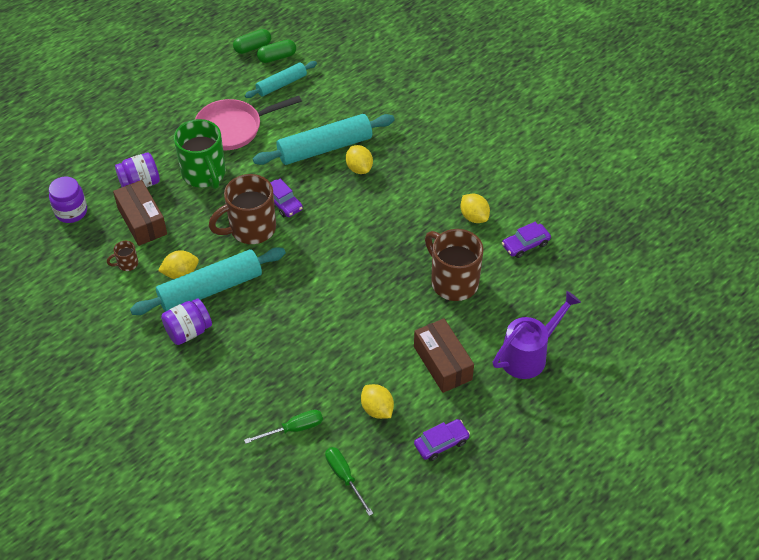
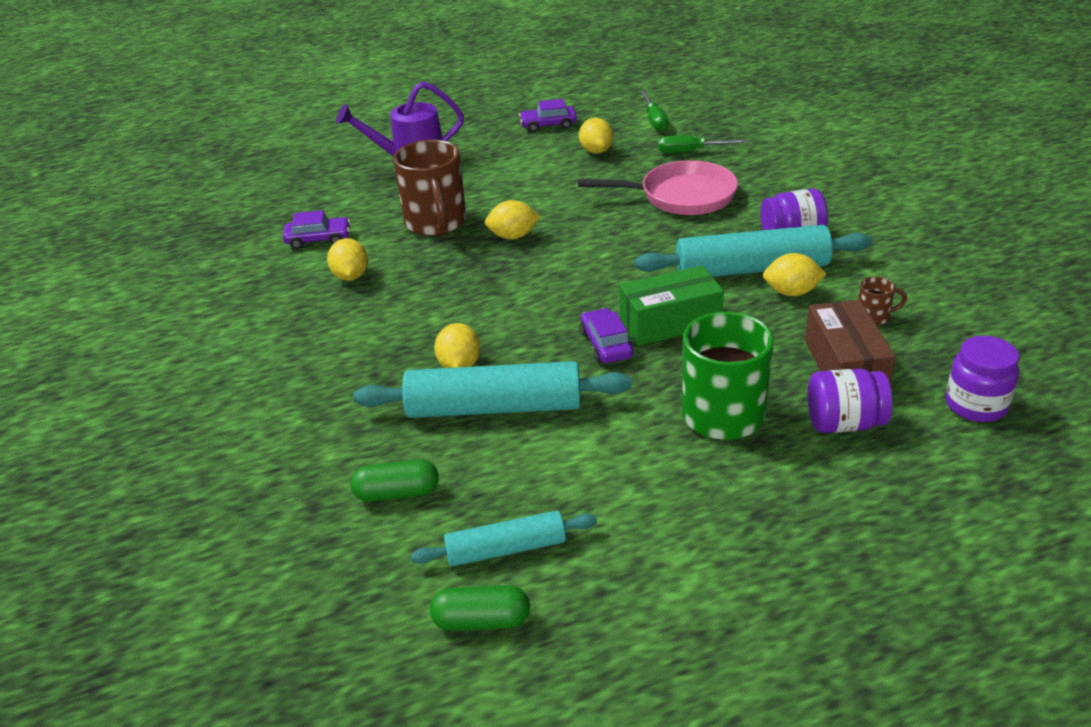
camera: 155 degrees left, 15 degrees down
(233, 128) = (642, 481): pink pan -> pink pan (681, 196)
(251, 229) = (670, 322): brown mug -> green box
(252, 47) = (524, 667): green capsule -> green capsule (397, 493)
(388, 282) = (513, 236): none -> yellow lemon
(442, 363) = (504, 168): brown box -> none

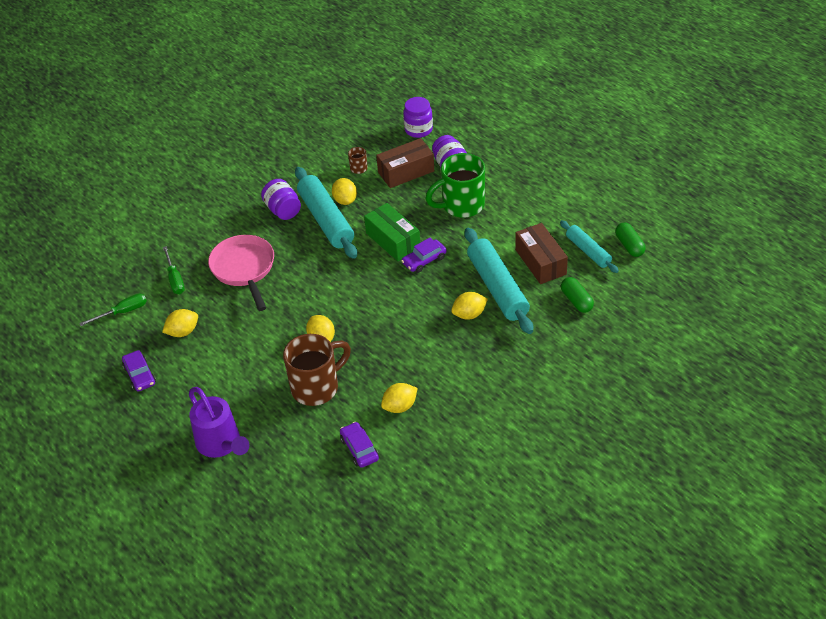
camera: 110 degrees left, 10 degrees up
(519, 474) = (540, 262): none -> brown box

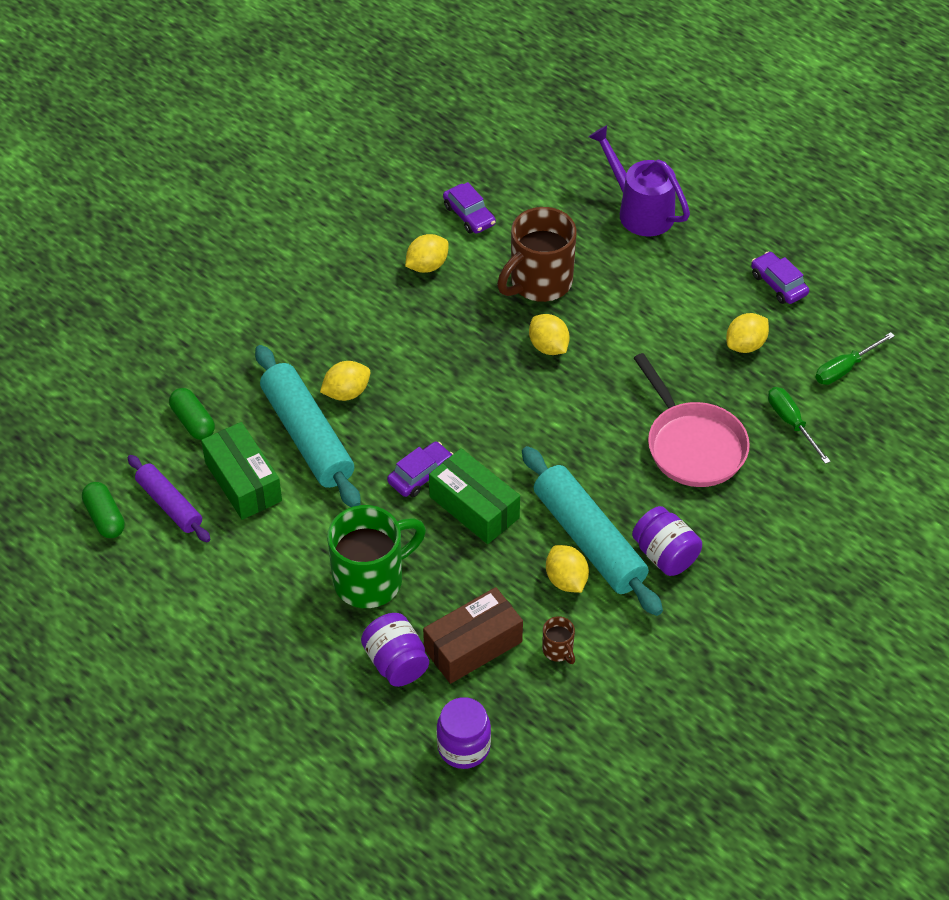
camera: 170 degrees right, 5 degrees up
(540, 262) = (243, 482): brown box -> green box
(588, 251) = (169, 504): turquoise rolling pin -> purple rolling pin

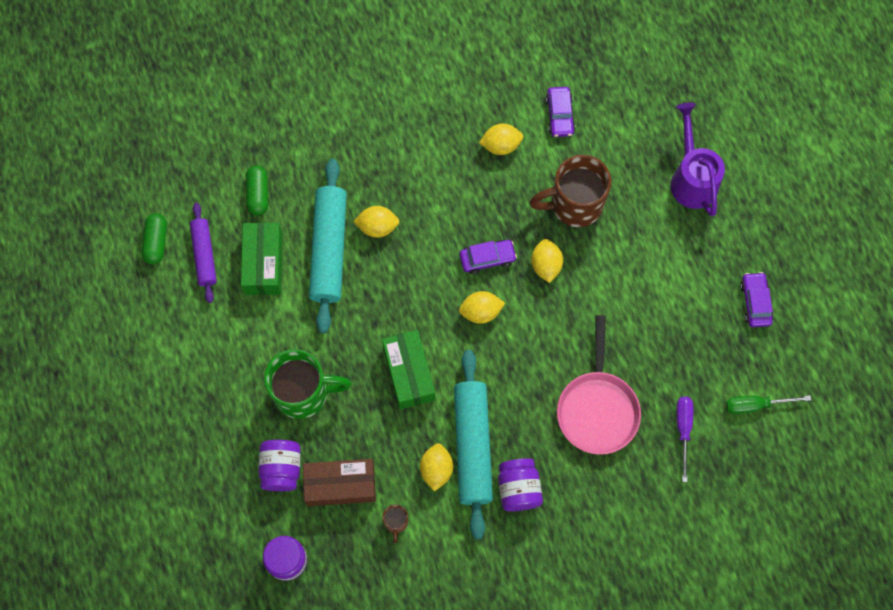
camera: 30 degrees right, 20 degrees up
(421, 475) = (388, 326): purple car -> purple car (487, 258)
(745, 345) = (693, 343): yellow lemon -> yellow lemon (481, 312)
(791, 423) = (683, 430): green screwdriver -> purple screwdriver

